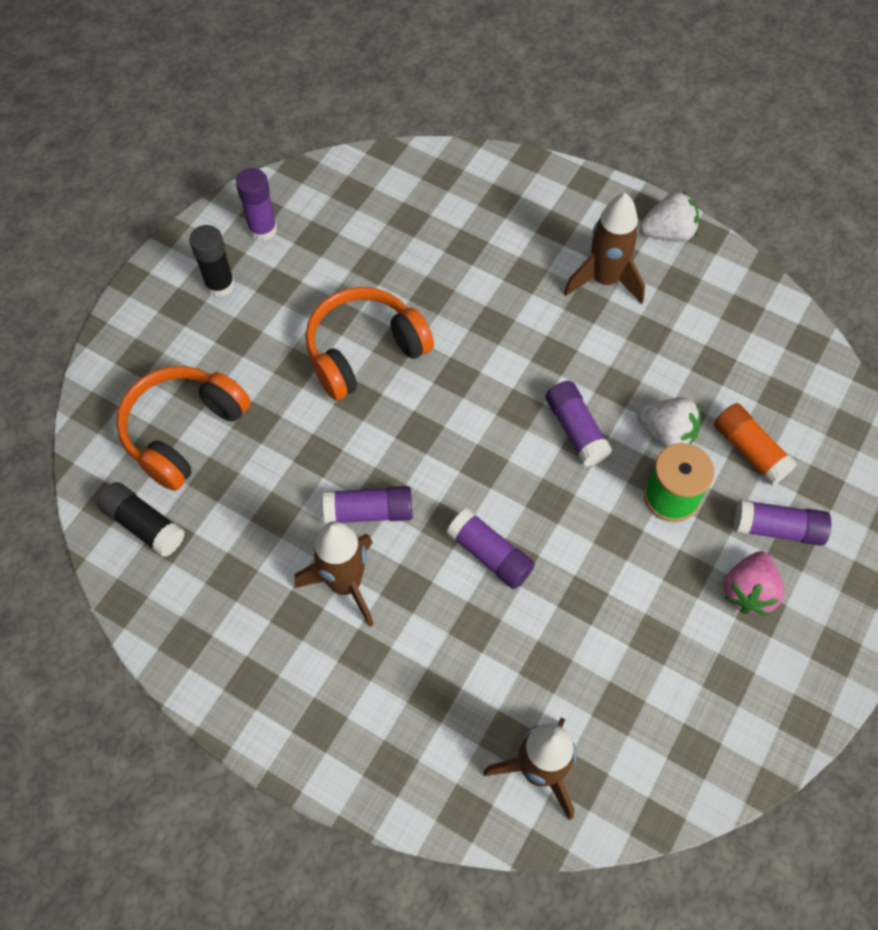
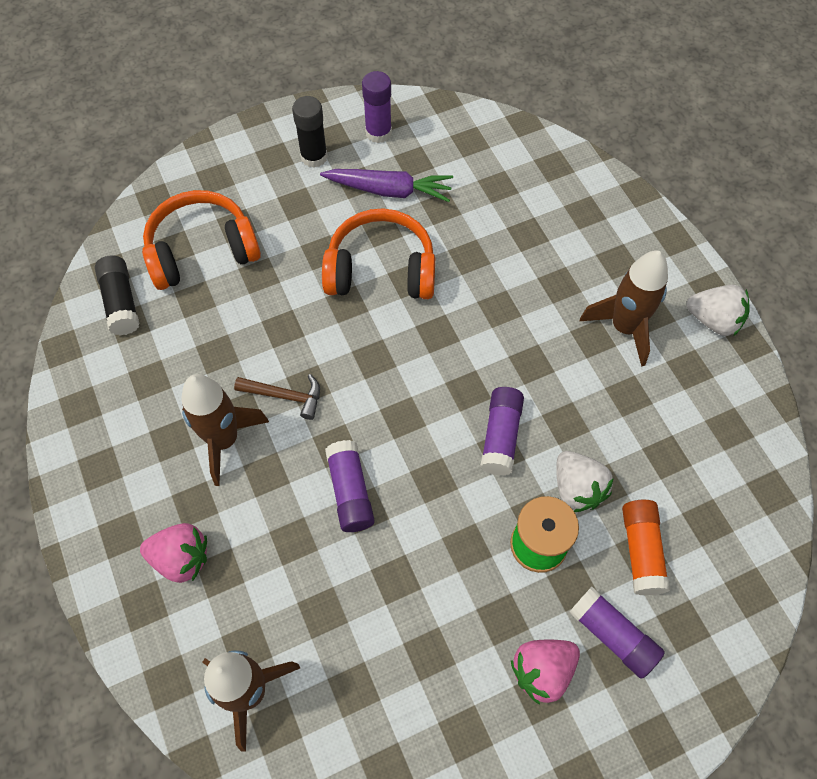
camera: 35 degrees right, 0 degrees up
(315, 276) = (389, 190): none -> purple carrot
(369, 512) = (285, 396): purple glue stick -> brown hammer
(391, 706) = (181, 558): none -> pink strawberry

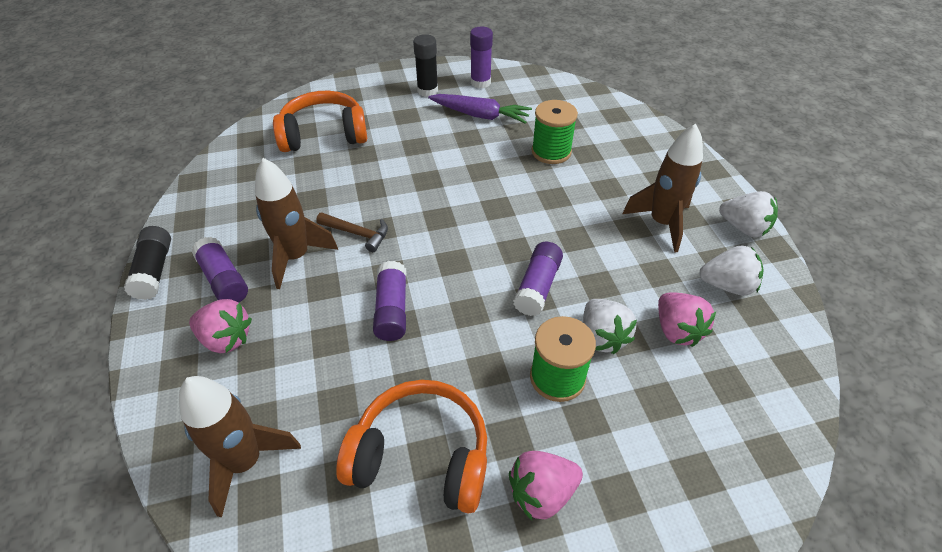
camera: 10 degrees right, 15 degrees down
(121, 302) = (250, 158): black glue stick -> black glue stick (154, 271)
(381, 270) = (461, 162): orange headphones -> orange headphones (421, 456)
(485, 238) = (551, 152): none -> green spool
(612, 635) = (620, 471): purple glue stick -> purple glue stick (224, 280)
(641, 551) = (659, 399): orange glue stick -> none
(652, 468) = (677, 330): none -> pink strawberry
(699, 402) = (727, 285): none -> white strawberry

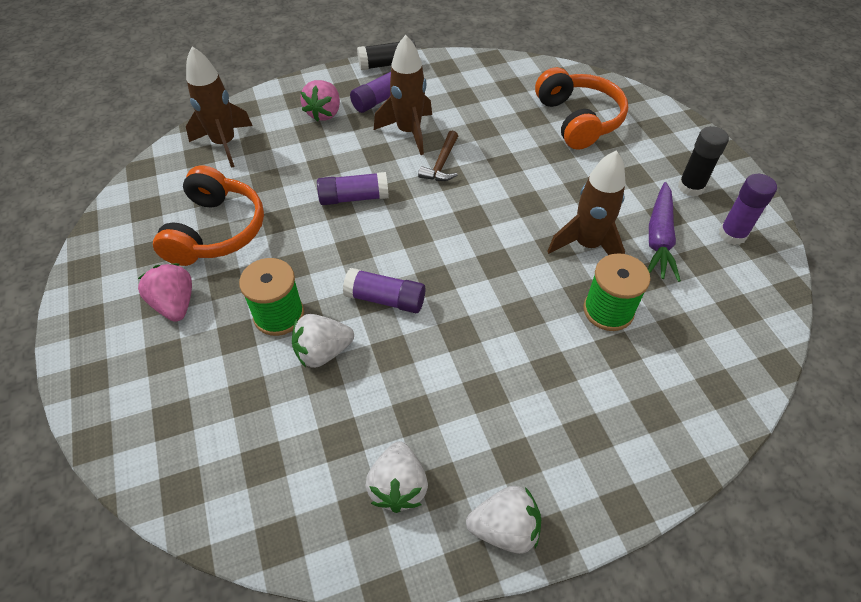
camera: 85 degrees right, 5 degrees up
(661, 223) = (497, 425): brown rocket -> brown rocket (587, 245)
(677, 330) = (331, 421): pink strawberry -> none
(743, 228) = (504, 528): white strawberry -> white strawberry turned 120 degrees counterclockwise

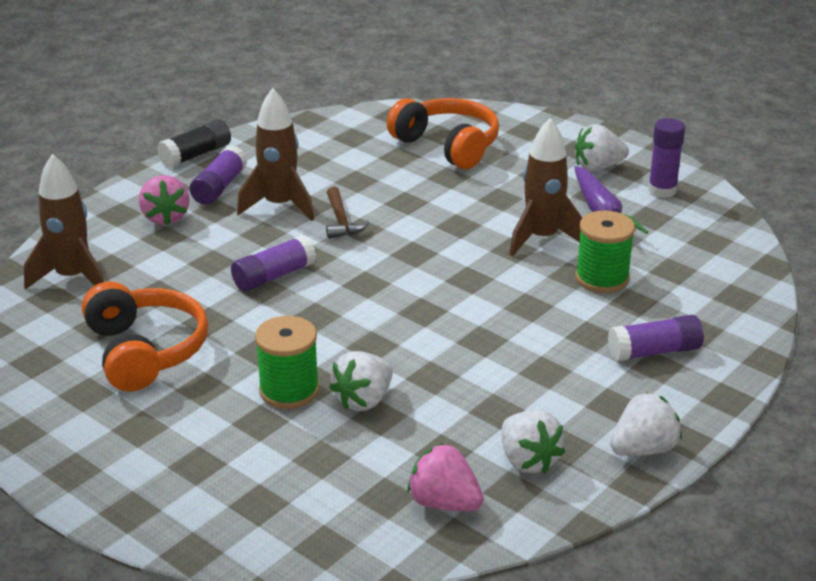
camera: 30 degrees left, 20 degrees down
(175, 304) = (164, 422): pink strawberry -> pink strawberry (444, 503)
(385, 299) = (387, 341): purple glue stick -> purple glue stick (654, 351)
(690, 187) = (598, 167): black glue stick -> white strawberry

